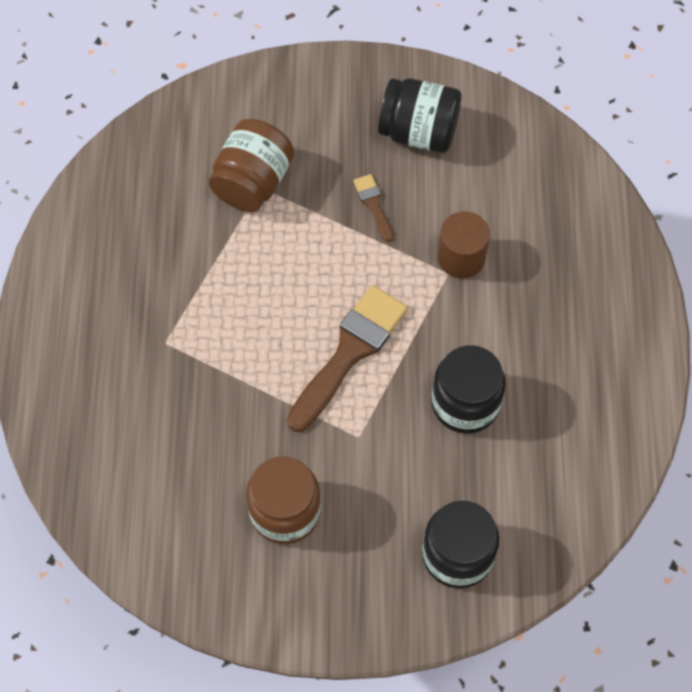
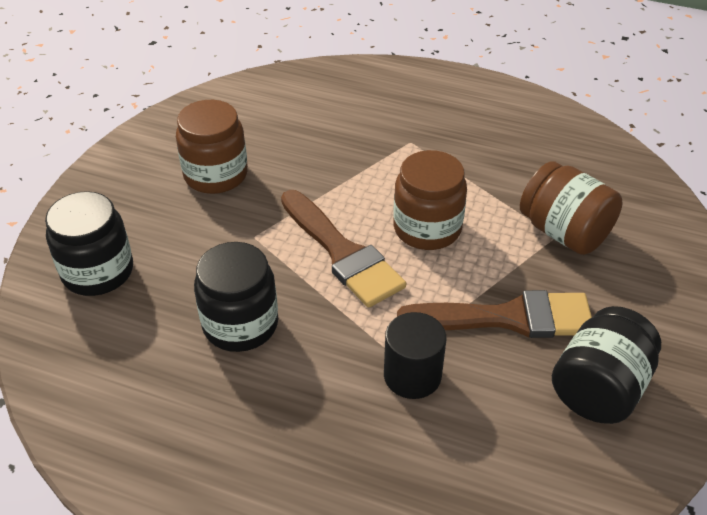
camera: 110 degrees right, 20 degrees down
(290, 292) = (427, 228): none -> brown jar
(373, 204) = (508, 318): brown brush -> brown brush, size x2.16
(461, 257) = (412, 375): brown cylinder -> black cylinder

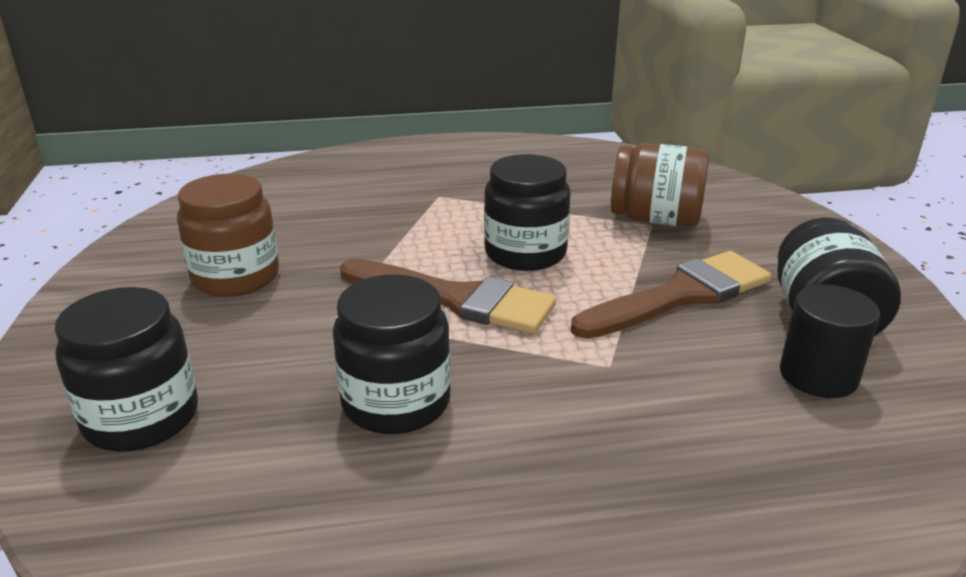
camera: 30 degrees left, 15 degrees down
(412, 375) = (642, 376): black cylinder -> black cylinder (818, 375)
(427, 228) = (525, 253): brown jar -> black jar

